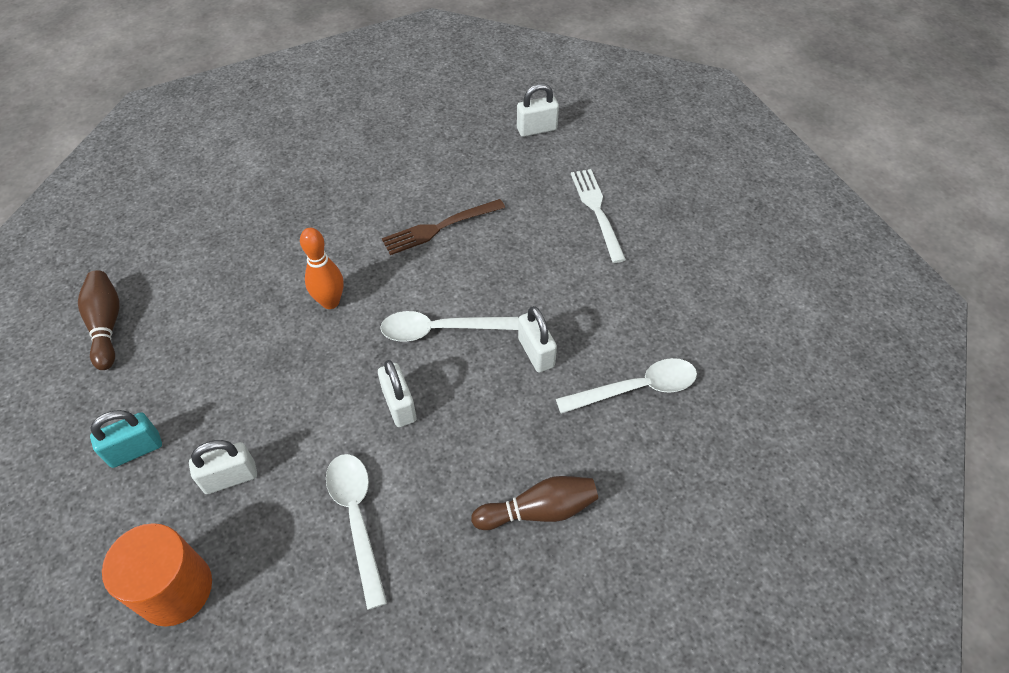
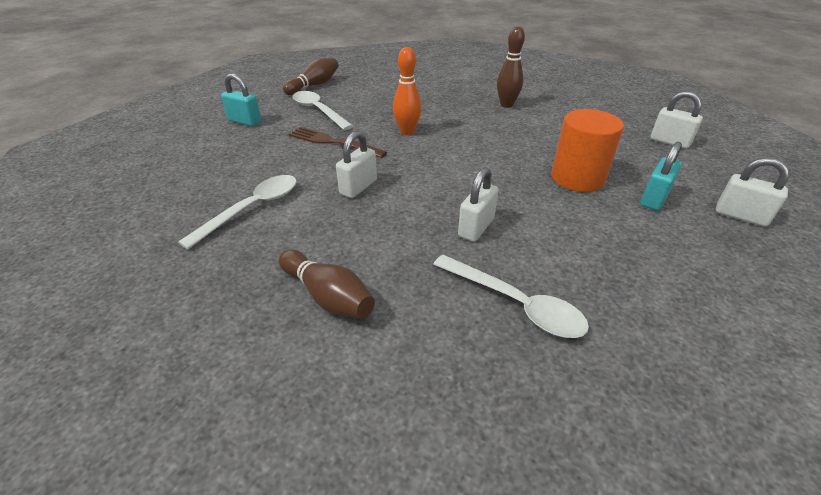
camera: 55 degrees right, 15 degrees down
(175, 589) = (160, 168): orange cylinder -> orange cylinder (577, 178)
(230, 477) = (249, 153): white padlock -> white padlock (740, 216)
(360, 183) = (506, 105): none -> brown bowling pin
(439, 228) = (519, 142): brown fork -> brown fork (332, 142)
(440, 330) = (438, 177): white spoon -> white spoon (318, 111)
(596, 210) = (654, 199): white fork -> turquoise padlock

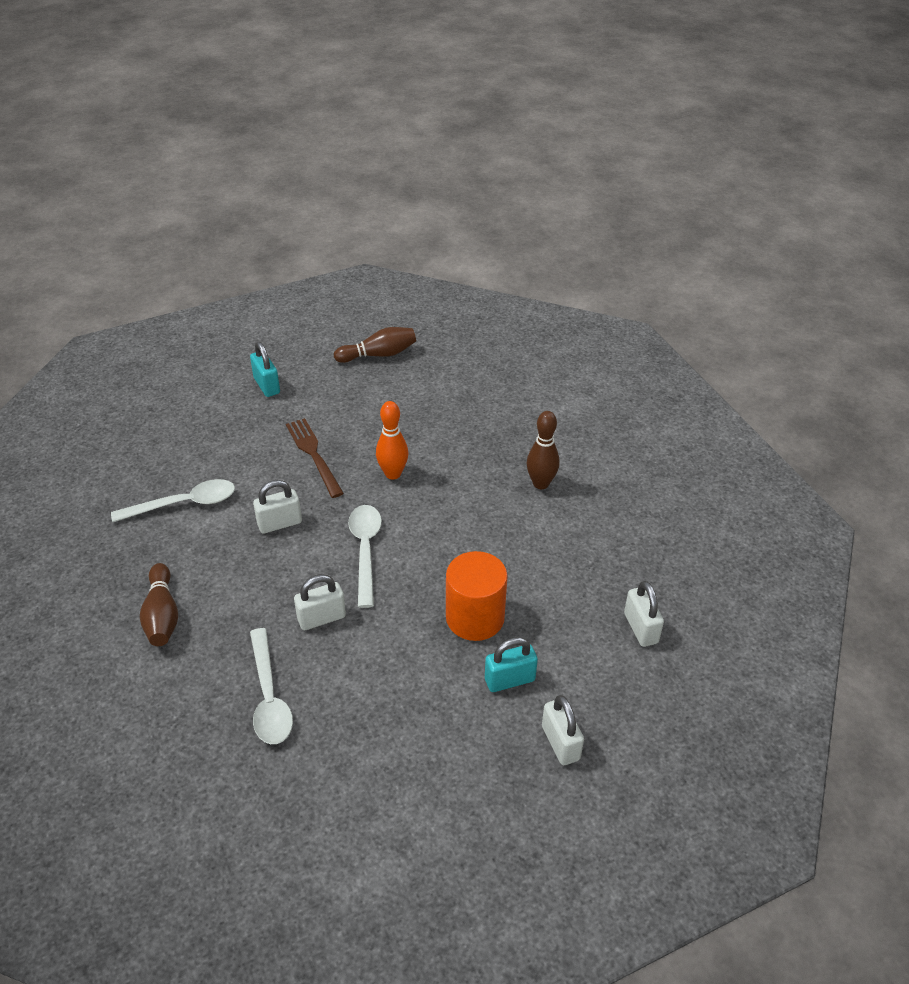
camera: 35 degrees right, 5 degrees up
(318, 111) = (344, 401): white spoon -> white spoon (365, 550)

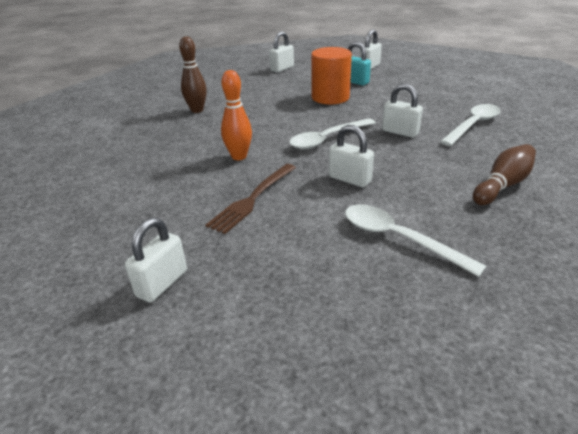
camera: 120 degrees left, 10 degrees down
(267, 385) = (162, 283): turquoise padlock -> white padlock
(378, 354) = (55, 228): brown bowling pin -> none

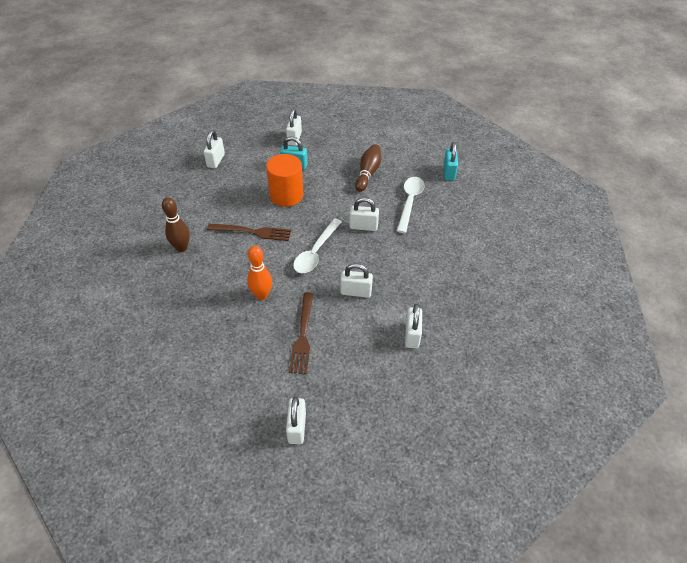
camera: 30 degrees left, 15 degrees up
(274, 113) = (253, 232): none -> brown fork
(398, 239) = (412, 335): white spoon -> white padlock
(502, 185) = (451, 264): brown bowling pin -> brown bowling pin (368, 173)
(541, 113) = (449, 172): none -> turquoise padlock

